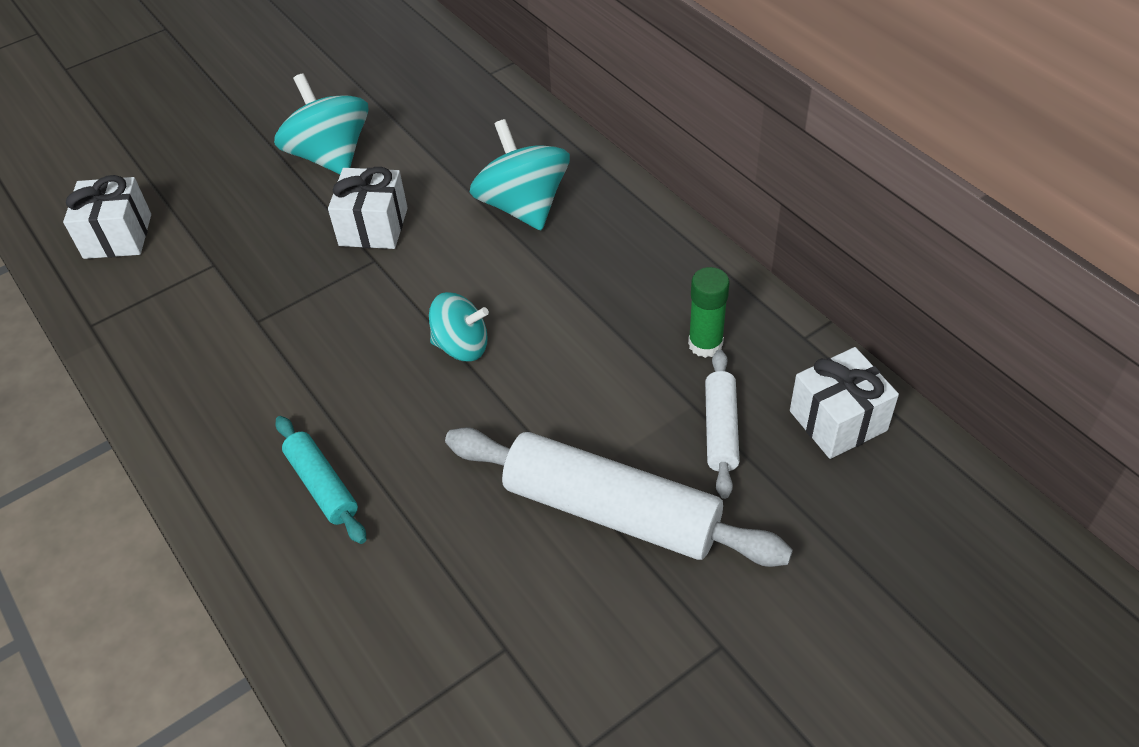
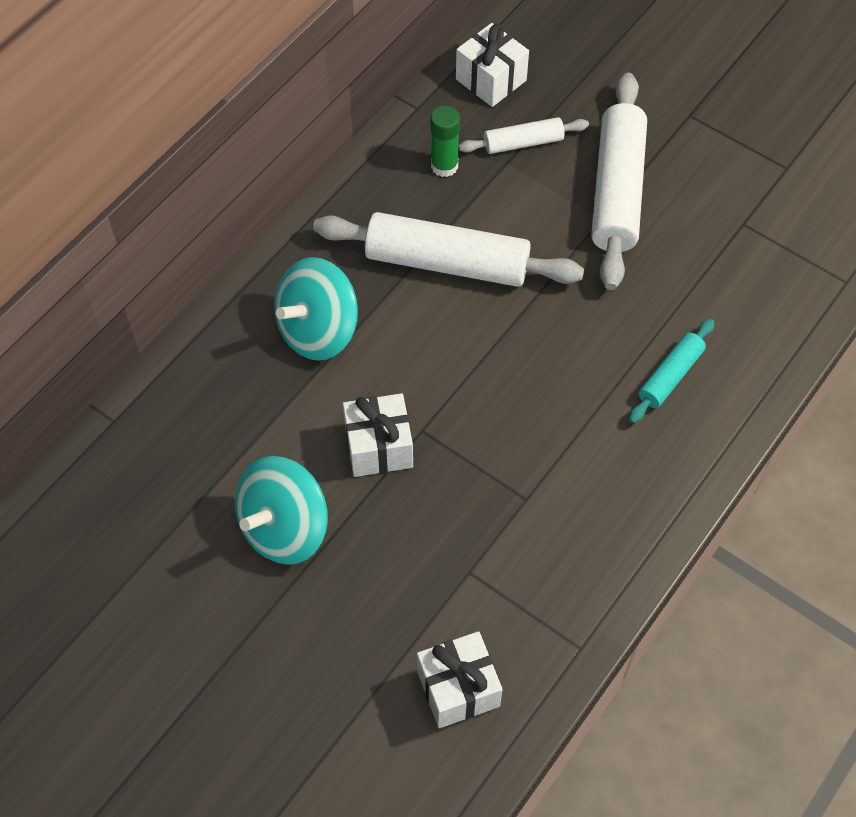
camera: 110 degrees left, 10 degrees up
(461, 346) = (500, 327): turquoise spinning top -> none
(564, 318) = (447, 263): none -> white rolling pin

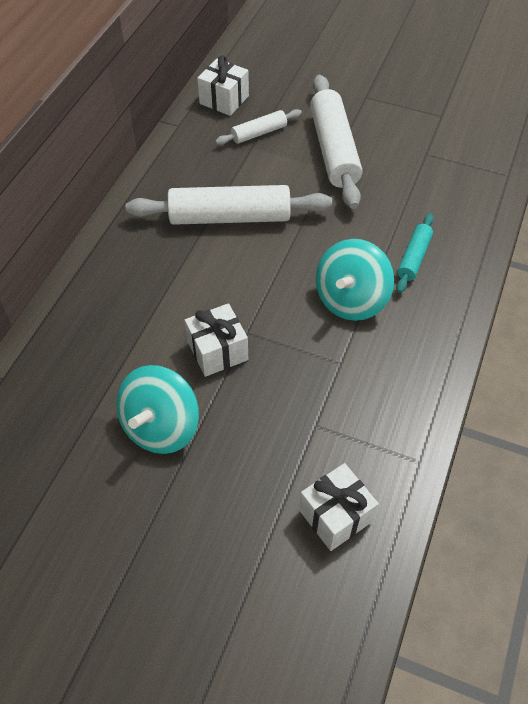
camera: 15 degrees left, 5 degrees down
(318, 330) = (147, 280): turquoise spinning top -> turquoise spinning top (351, 299)
(444, 166) = (208, 157): green glue stick -> none

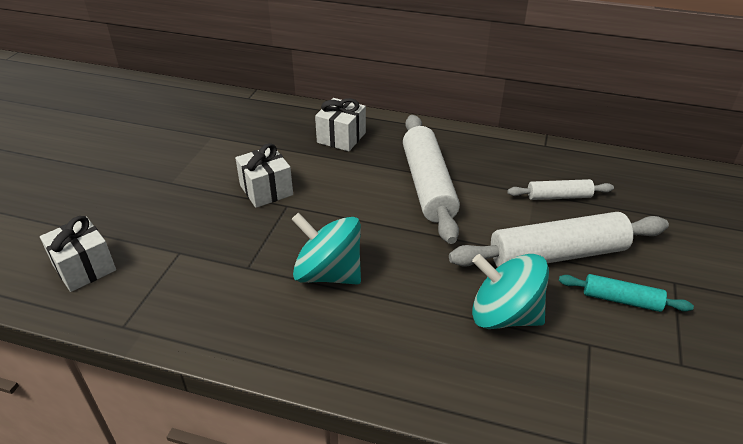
camera: 85 degrees right, 15 degrees down
(161, 426) = (195, 168): turquoise spinning top -> turquoise spinning top (504, 315)
(224, 100) = (600, 170): white gift -> white gift (341, 137)
(259, 133) = (559, 197): white rolling pin -> white rolling pin turned 60 degrees counterclockwise
(413, 258) = (395, 327): turquoise rolling pin -> turquoise rolling pin (621, 300)

